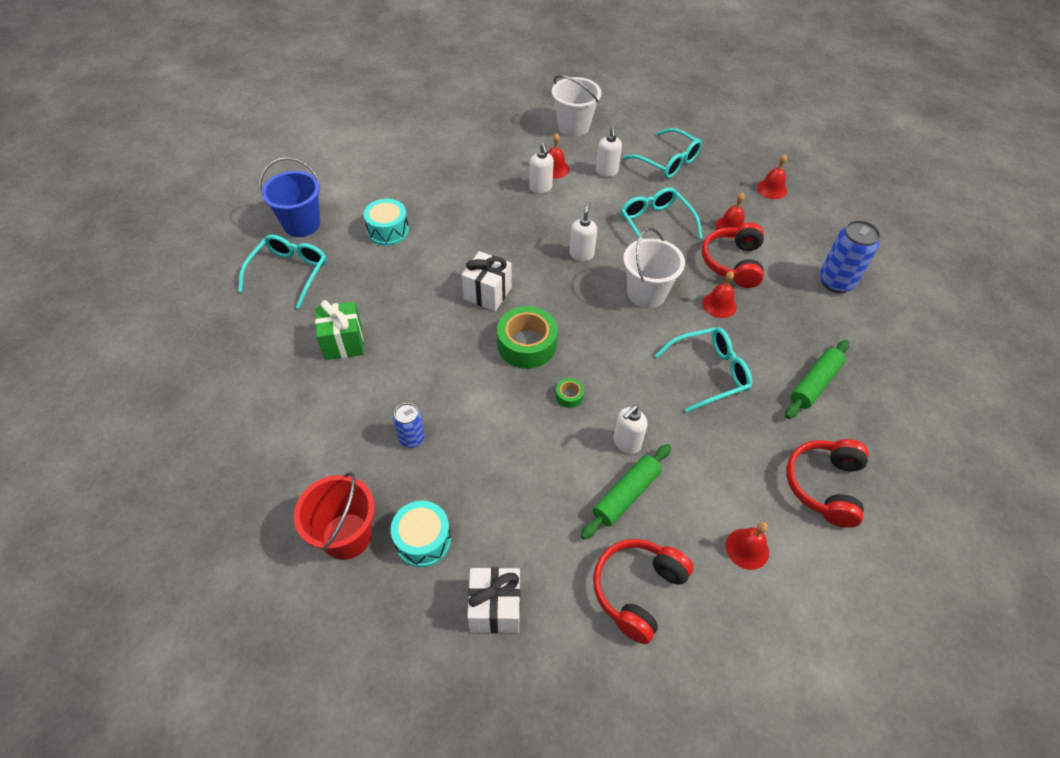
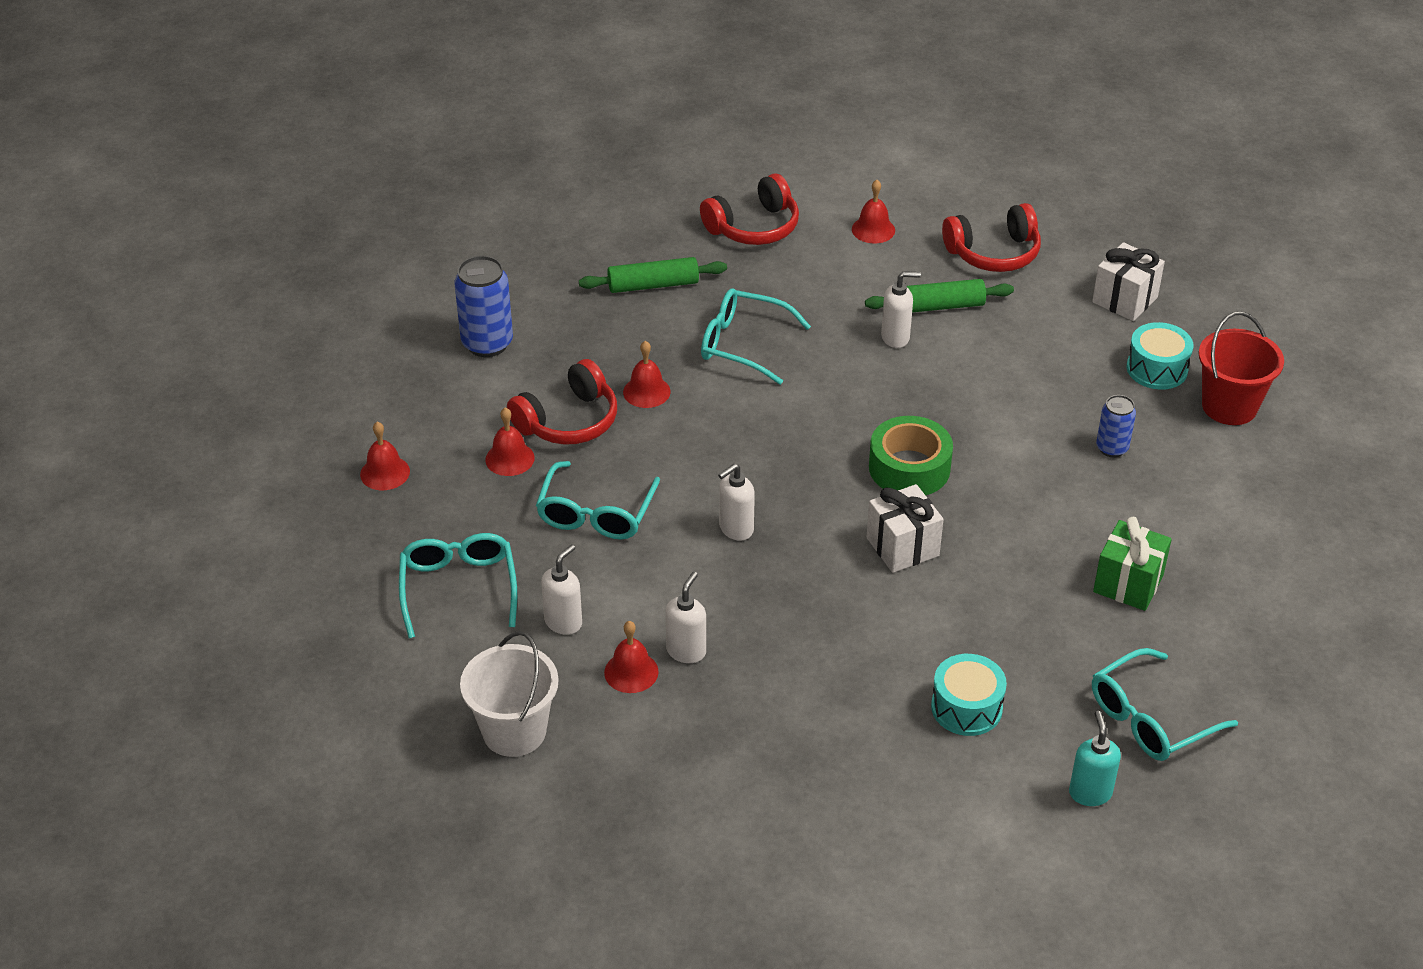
camera: 140 degrees left, 10 degrees down
(302, 224) = (1090, 793): blue bucket -> turquoise soap dispenser
(569, 396) = (911, 400): green tape -> none
(646, 293) = (712, 445): white bucket -> none

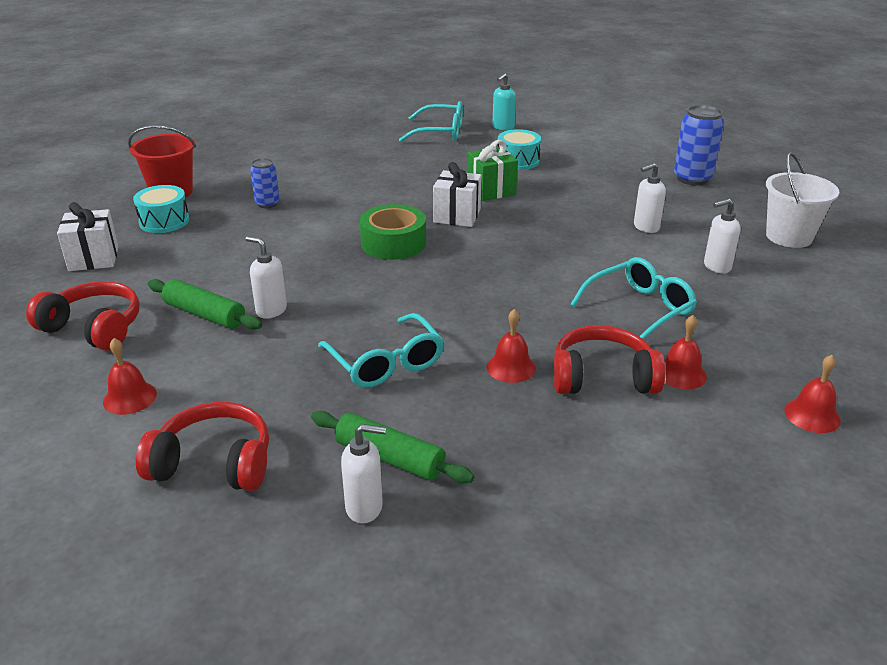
camera: 140 degrees left, 10 degrees down
(458, 588) = (785, 312): turquoise glasses -> none
(487, 343) = (622, 488): blue can -> blue can (692, 179)
(631, 672) = (690, 232): red bell -> none
(735, 529) = (547, 262): white soap dispenser -> white soap dispenser (365, 508)
(1128, 583) = (368, 163): green gift -> green gift (491, 190)

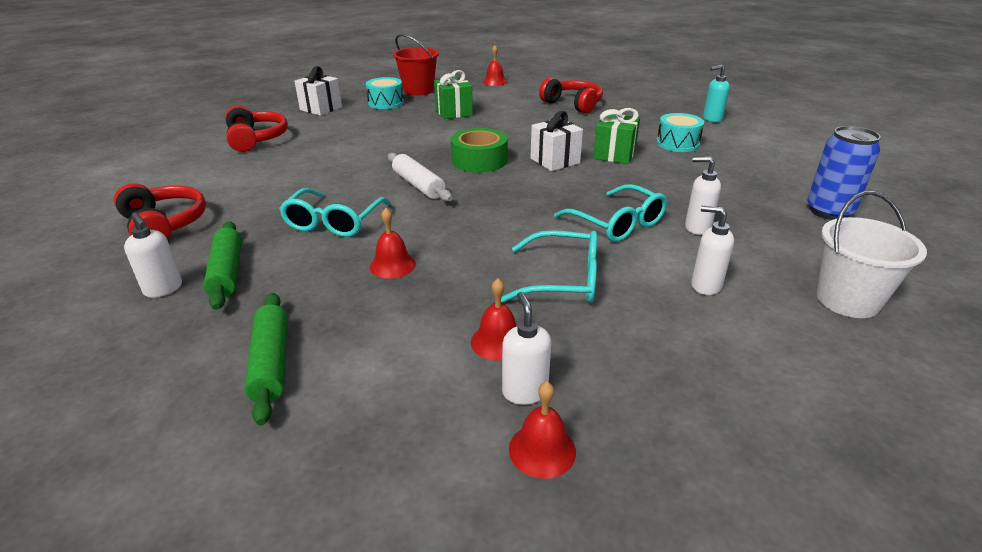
camera: 45 degrees right, 0 degrees up
(130, 398) = (202, 176): red bell -> red bell (495, 81)
(205, 314) = (309, 154): green rolling pin -> green rolling pin (271, 363)
(267, 204) = (454, 112): blue can -> green gift
(271, 310) = (340, 166): white soap dispenser -> white soap dispenser (524, 392)
(388, 291) = (418, 185): none -> white rolling pin
(440, 132) = (652, 108): turquoise glasses -> turquoise glasses (617, 224)
(602, 377) = (435, 307): red headphones -> red headphones (573, 104)

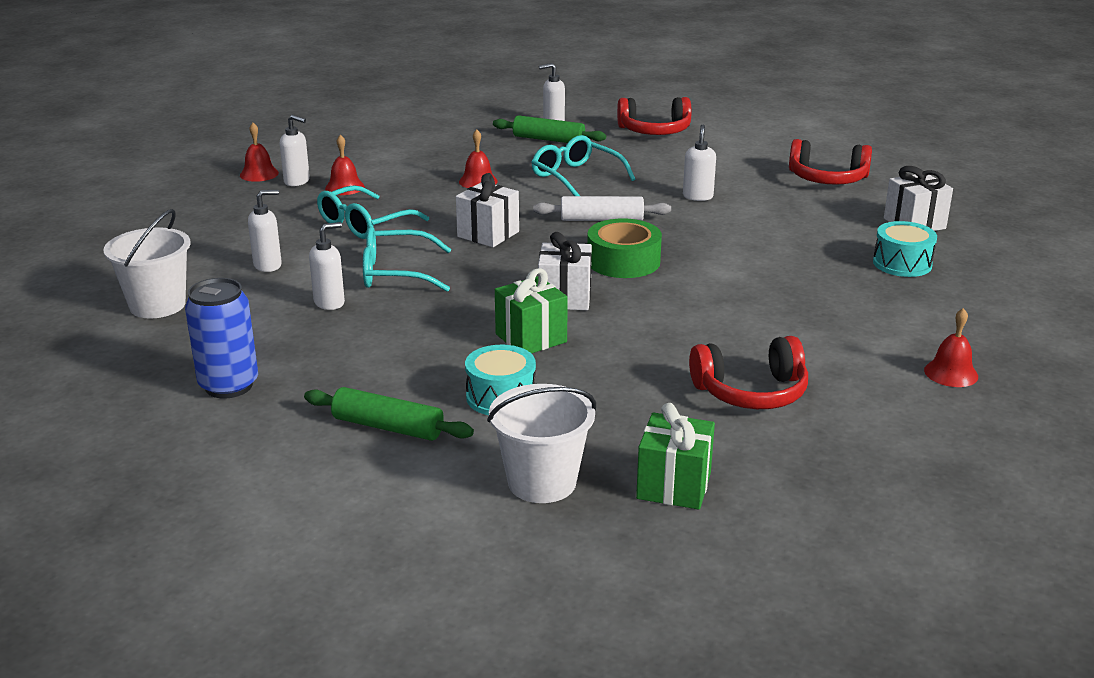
camera: 125 degrees right, 5 degrees down
(271, 363) = (428, 138): green rolling pin -> green rolling pin (388, 427)
(333, 167) = (697, 196): none -> white soap dispenser
(418, 90) = (948, 299): red bucket -> none
(454, 112) = (810, 294): green gift -> green gift (674, 486)
(502, 216) = (488, 234): none -> white gift
(712, 119) = (542, 482): turquoise soap dispenser -> white bucket

